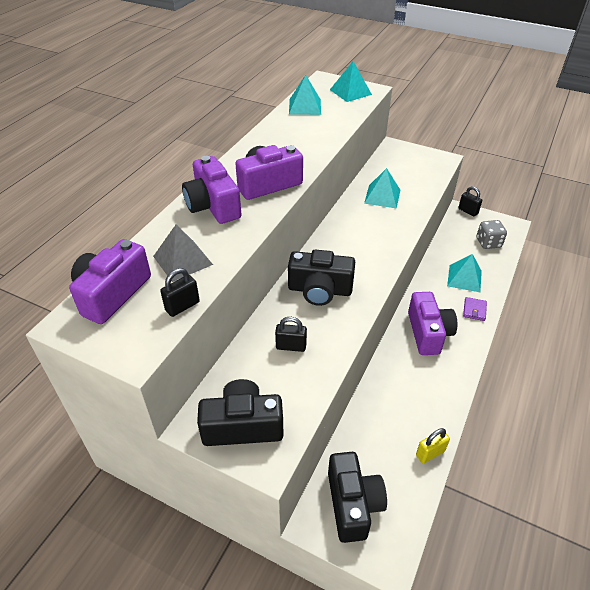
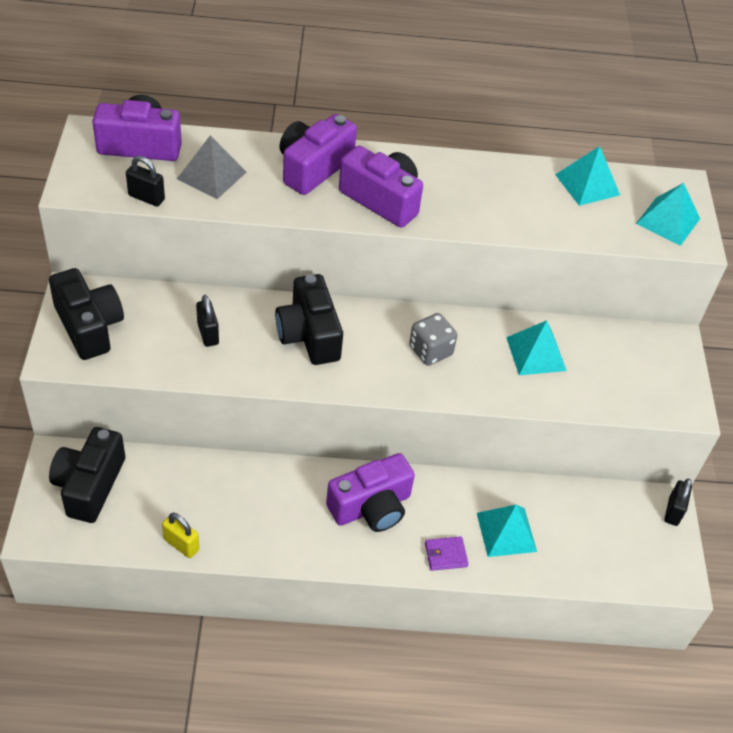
camera: 60 degrees right, 5 degrees up
(353, 504) = (89, 485): black camera -> black camera turned 135 degrees clockwise
(488, 243) = (610, 552): grey dice -> grey dice (430, 351)

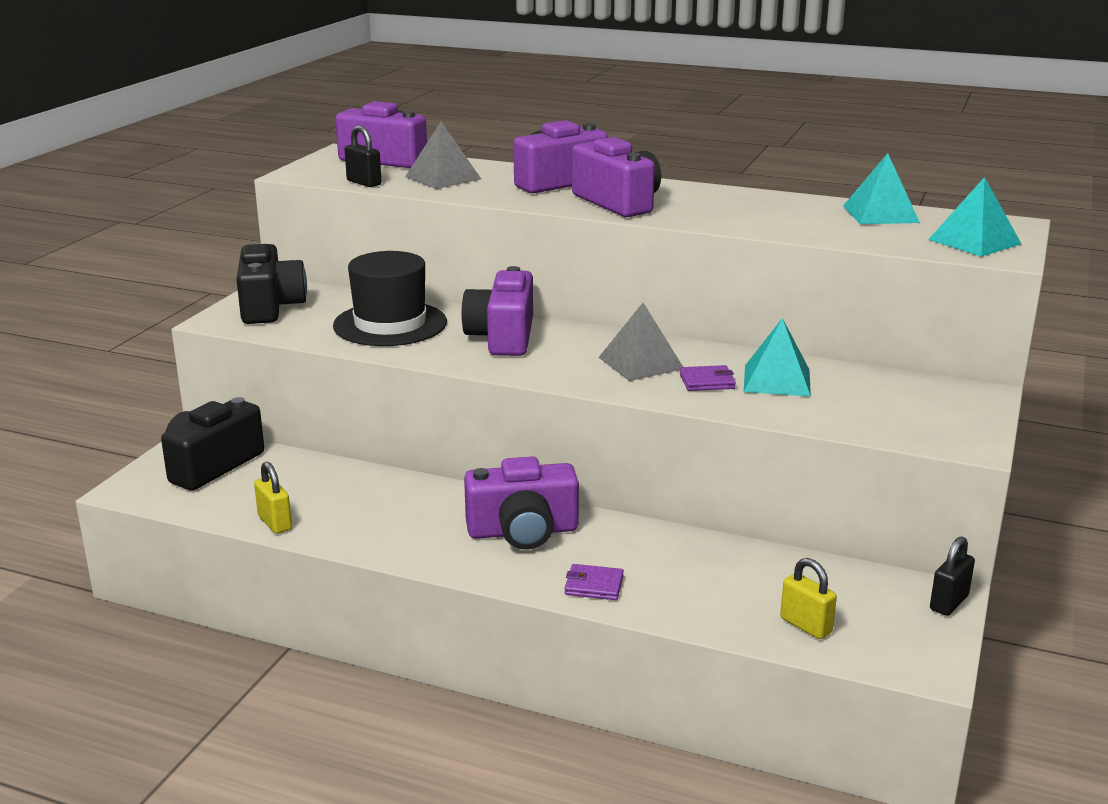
camera: 25 degrees right, 25 degrees down
(208, 334) = (390, 324): black padlock -> black hat
(309, 335) = (502, 337): black camera -> purple camera
(430, 351) = (640, 363): grey dice -> grey pyramid
(488, 367) = (707, 381): none -> purple wallet
(506, 532) = (689, 580): turquoise pyramid -> none
(595, 559) = (805, 625): none -> yellow padlock

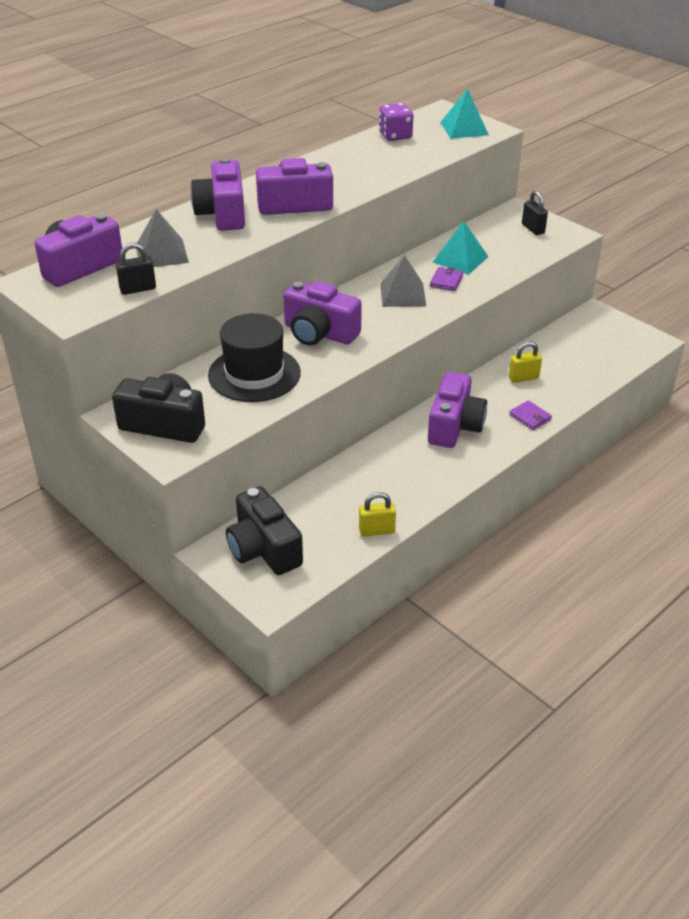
camera: 65 degrees left, 15 degrees up
(594, 585) = (530, 417): purple wallet -> purple wallet turned 75 degrees counterclockwise
(805, 625) = (602, 362): yellow padlock -> yellow padlock (523, 378)
(880, 214) = (395, 136): turquoise pyramid -> purple dice
(949, 603) = (603, 314): black padlock -> black padlock (533, 229)

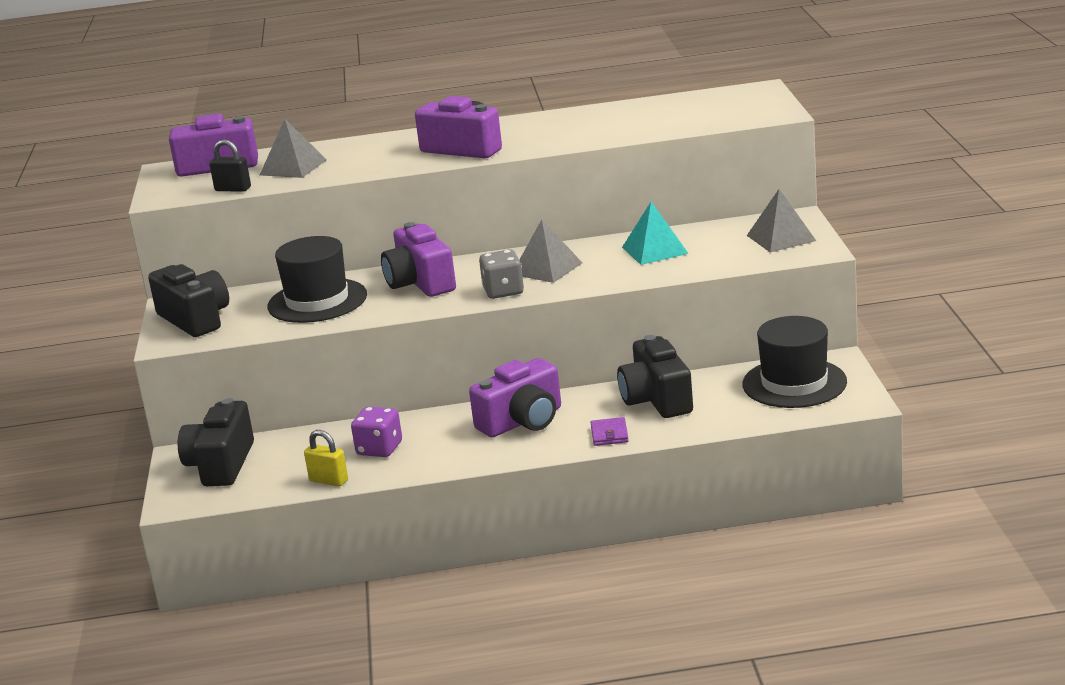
camera: 40 degrees right, 15 degrees down
(223, 214) = (392, 146): purple camera -> none
(395, 136) = (664, 105): purple dice -> purple dice (379, 449)
(399, 324) = (503, 291): none -> grey dice
(446, 281) = (608, 266): purple wallet -> none
(464, 128) = (749, 108): turquoise pyramid -> none
(523, 378) = (656, 399): yellow padlock -> black camera
(533, 229) = (781, 238): black padlock -> grey pyramid
(594, 338) = (794, 383): none -> black hat

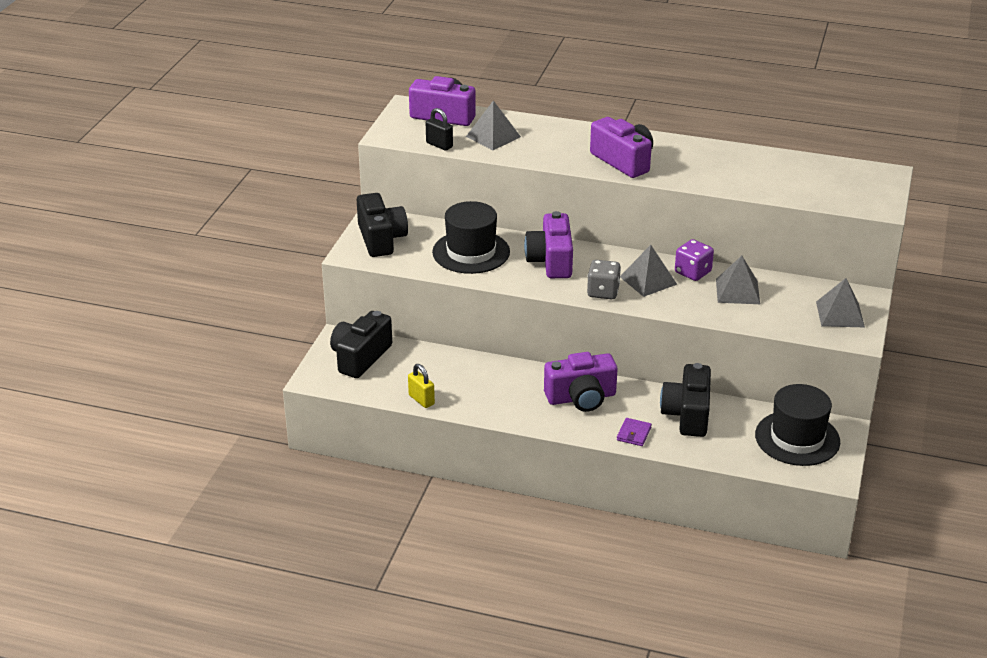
camera: 20 degrees right, 10 degrees up
(379, 449) = (470, 384): purple dice -> purple dice (693, 272)
(655, 250) = (737, 291): turquoise pyramid -> grey pyramid

